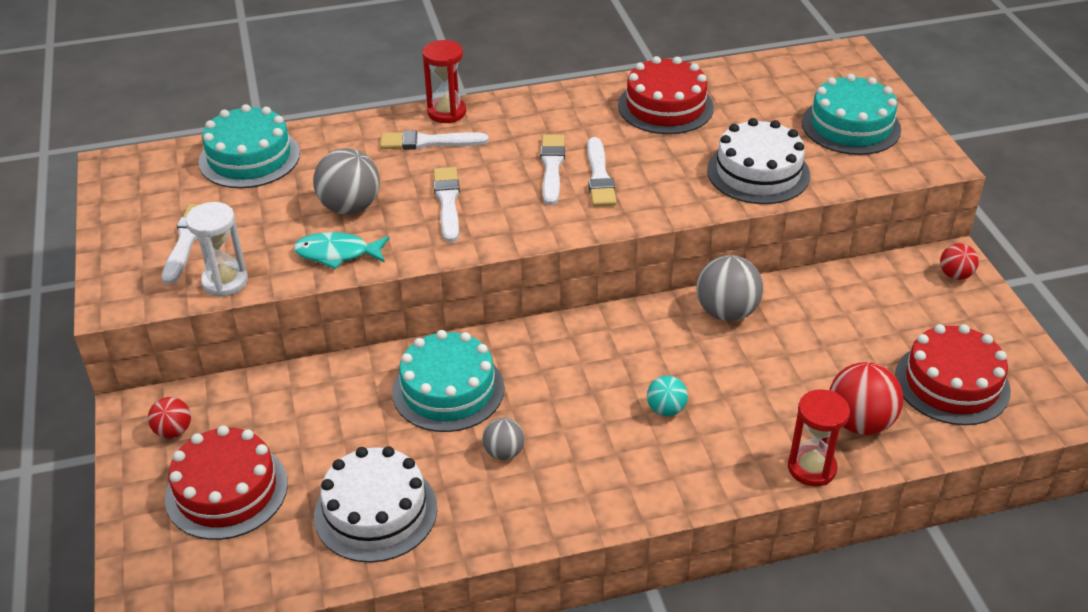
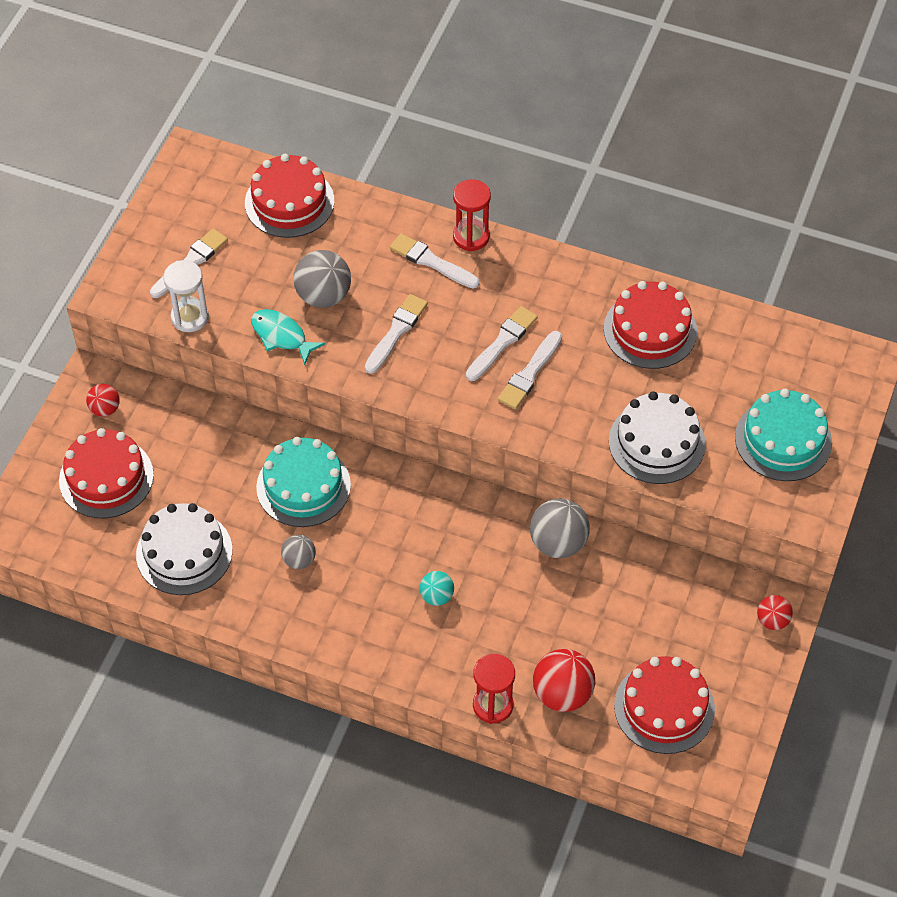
camera: 35 degrees right, 15 degrees up
(249, 158) = (289, 202): turquoise cake -> red cake

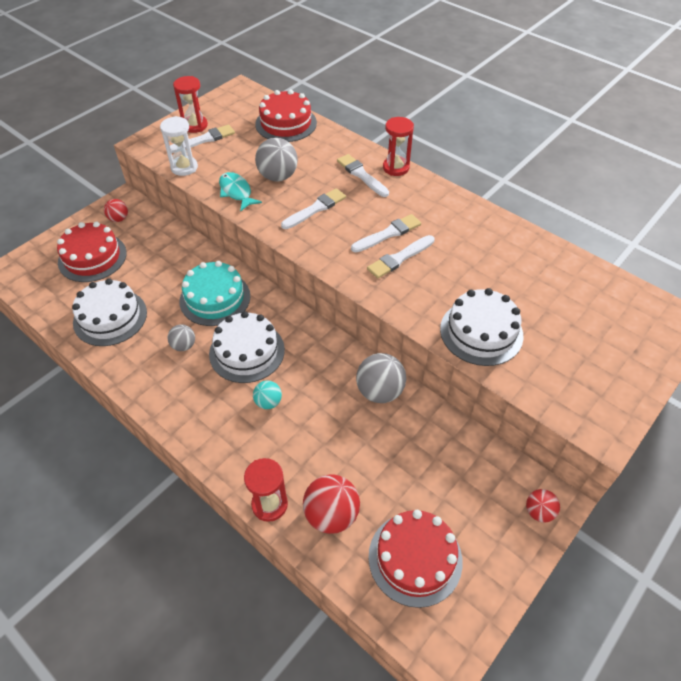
camera: 20 degrees right, 5 degrees down
(163, 242) = (195, 125): none -> red hourglass
(380, 543) = (247, 351): none -> white cake
(650, 330) = (504, 254): red cake -> none
(783, 440) = (591, 360): turquoise cake -> none

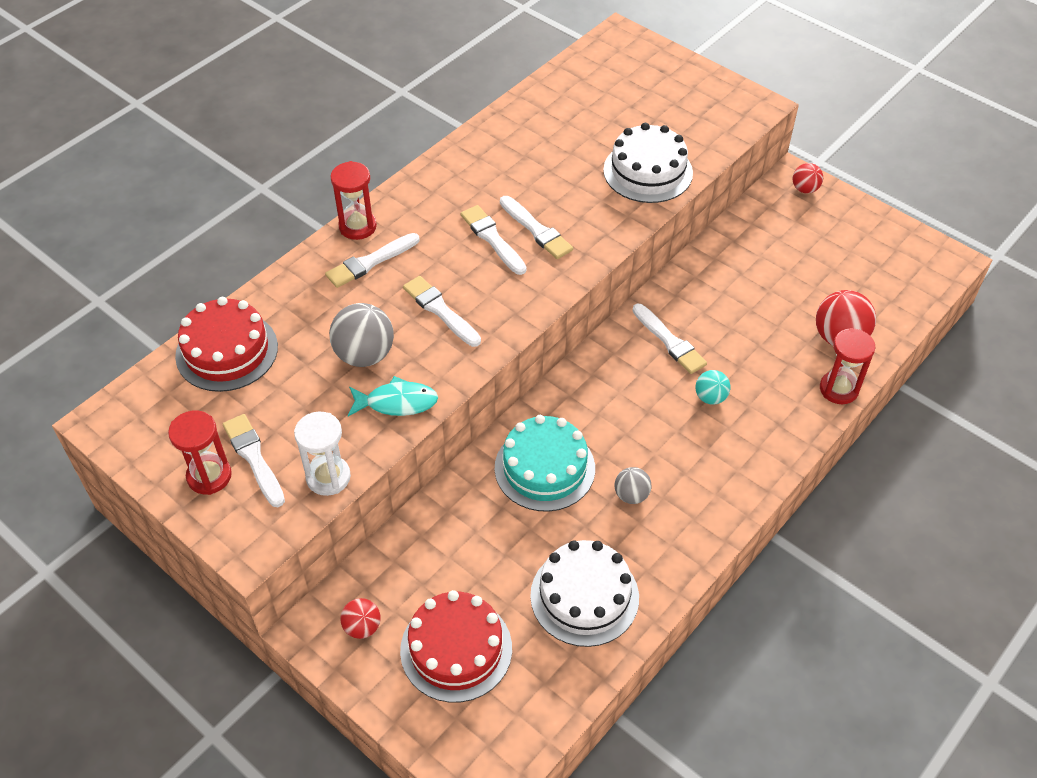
camera: 90 degrees left, 0 degrees up
(236, 192) = (397, 402): turquoise fish -> turquoise fish turned 150 degrees counterclockwise
(247, 351) = (636, 424): white cake -> none
(328, 378) = (669, 341): none -> white brush
(379, 391) = (683, 296): grey ball -> none
(415, 558) = (869, 276): red cake -> none

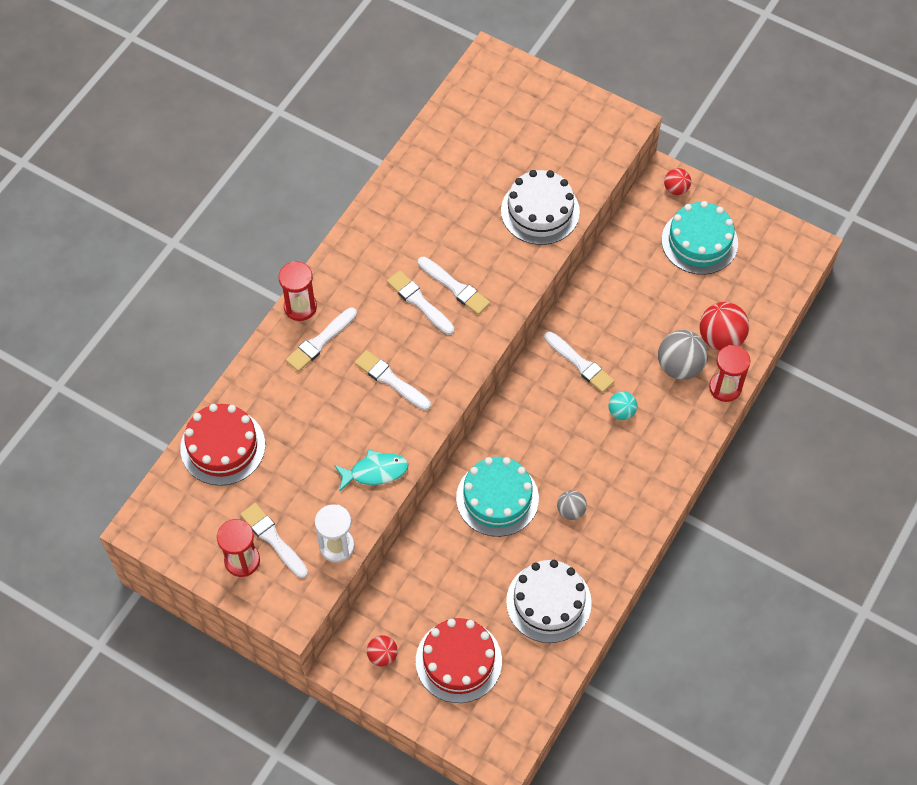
camera: 10 degrees left, 10 degrees up
(364, 355) = (338, 432): grey ball -> grey ball (680, 366)
(825, 241) = (699, 241): none -> turquoise cake

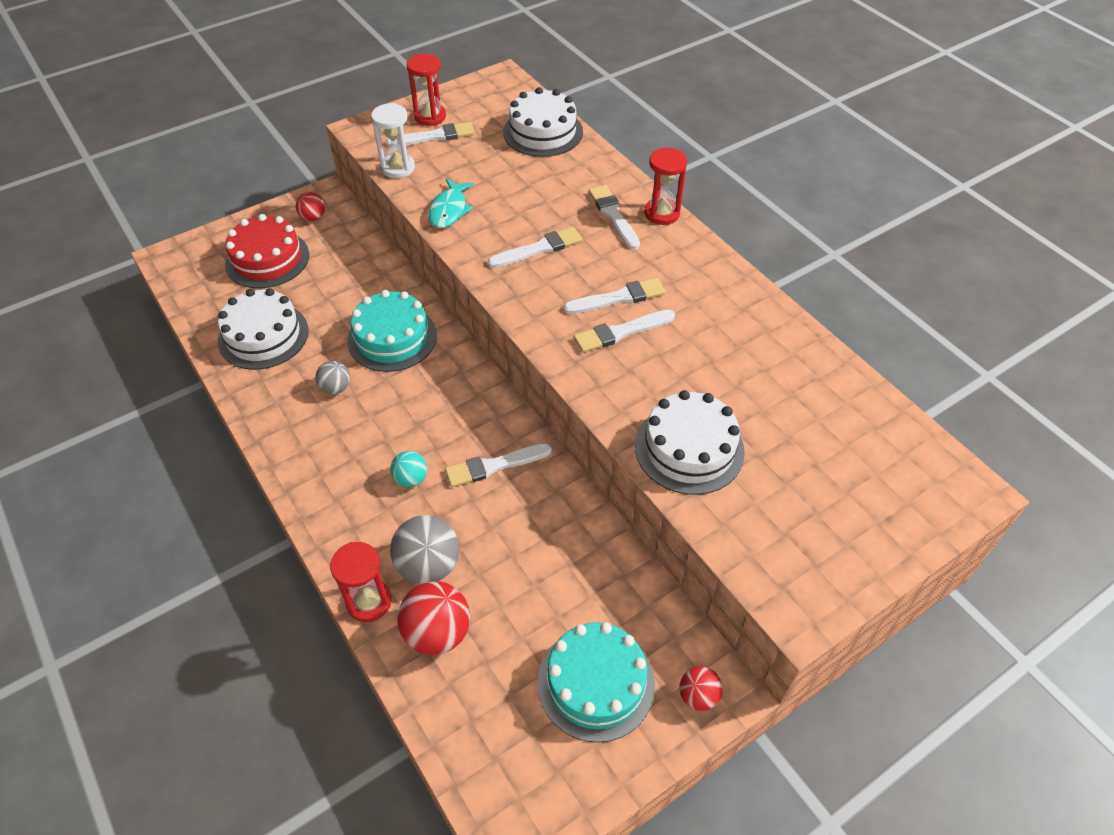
camera: 115 degrees right, 10 degrees down
(223, 446) = (543, 132): red cake -> white cake

